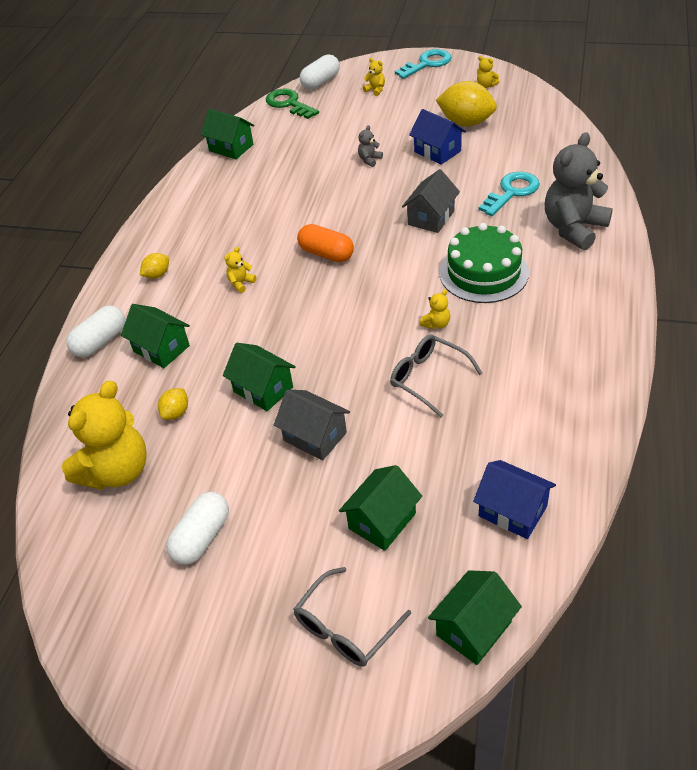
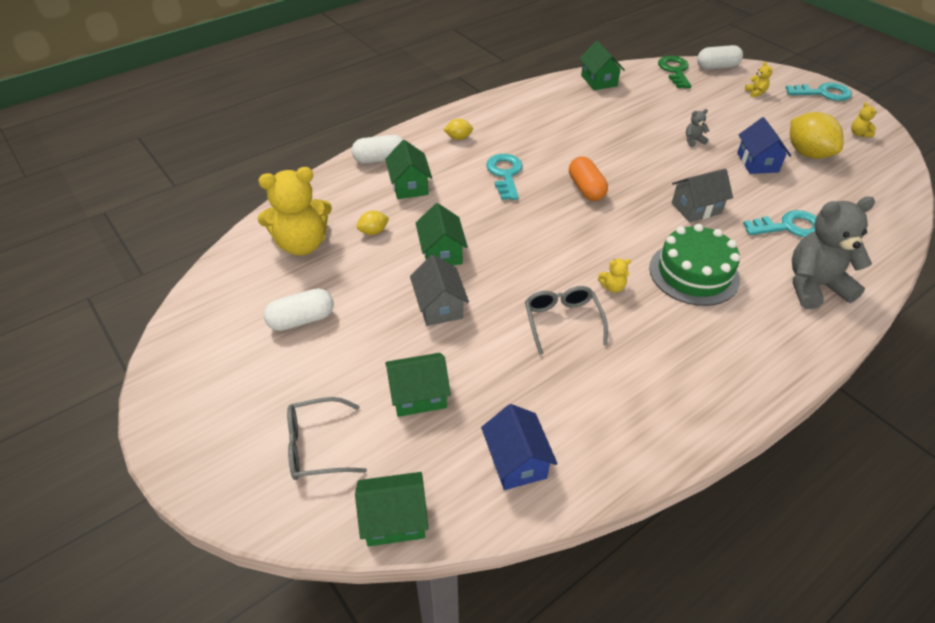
camera: 35 degrees right, 0 degrees up
(241, 283) = (505, 174): yellow teddy bear -> turquoise key

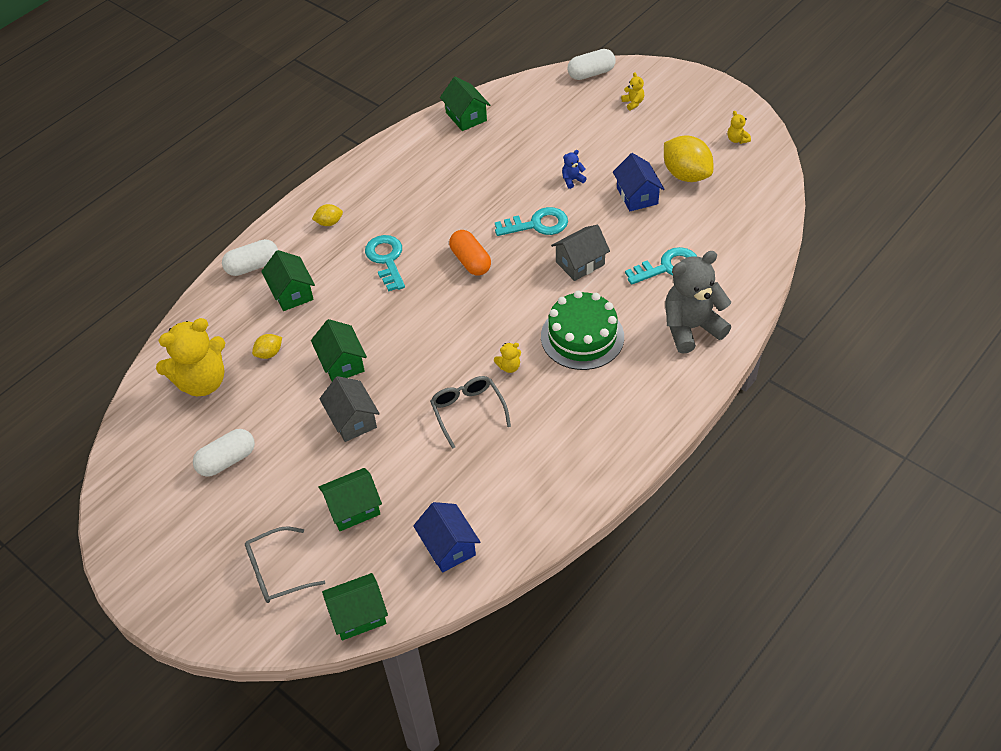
camera: 10 degrees left, 5 degrees up
(675, 71) = (546, 87): green key -> none
(693, 140) = (572, 180): grey teddy bear -> blue teddy bear
(823, 93) = (702, 91): turquoise key -> turquoise key (537, 224)

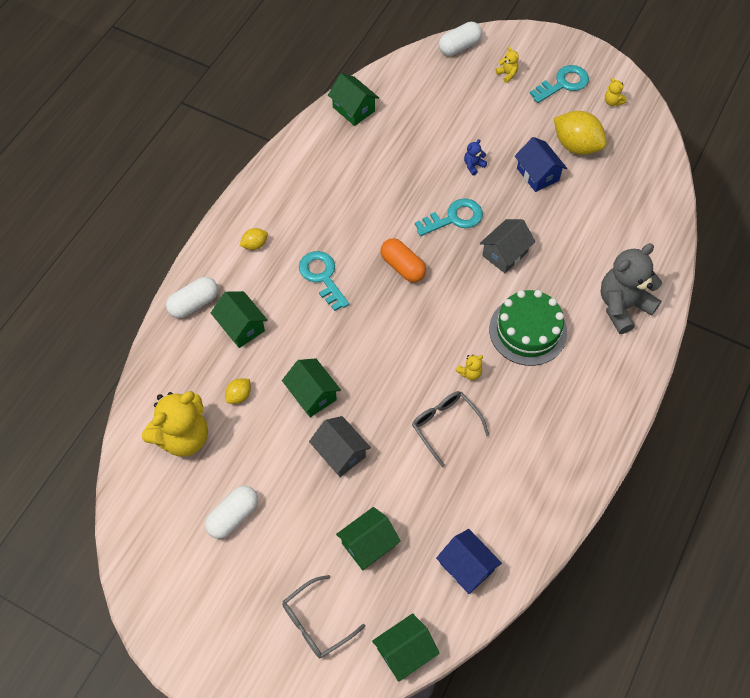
camera: 15 degrees left, 10 degrees up
(668, 267) = (586, 246): turquoise key -> turquoise key (563, 84)

